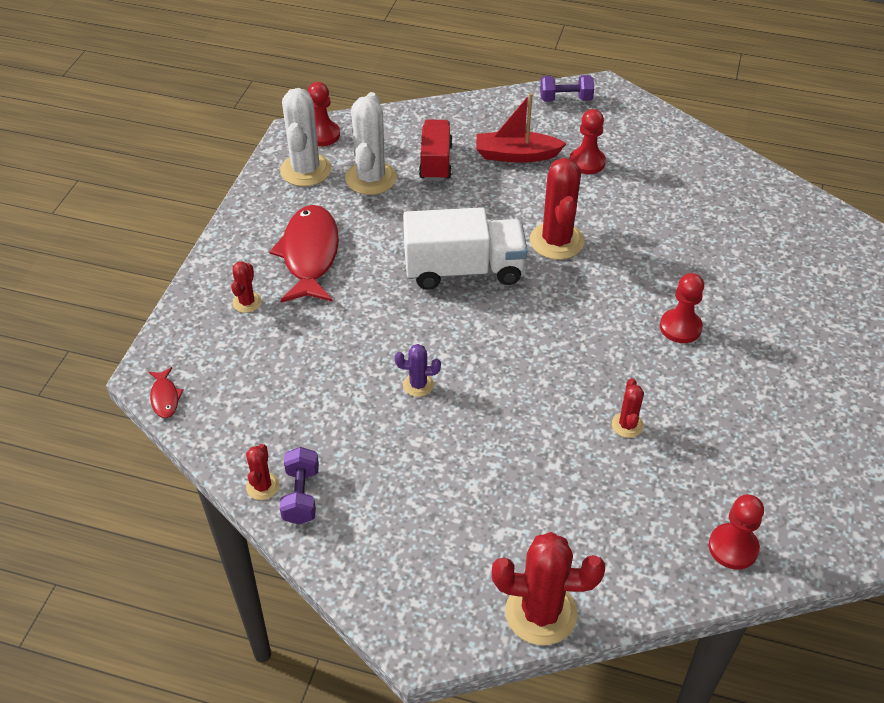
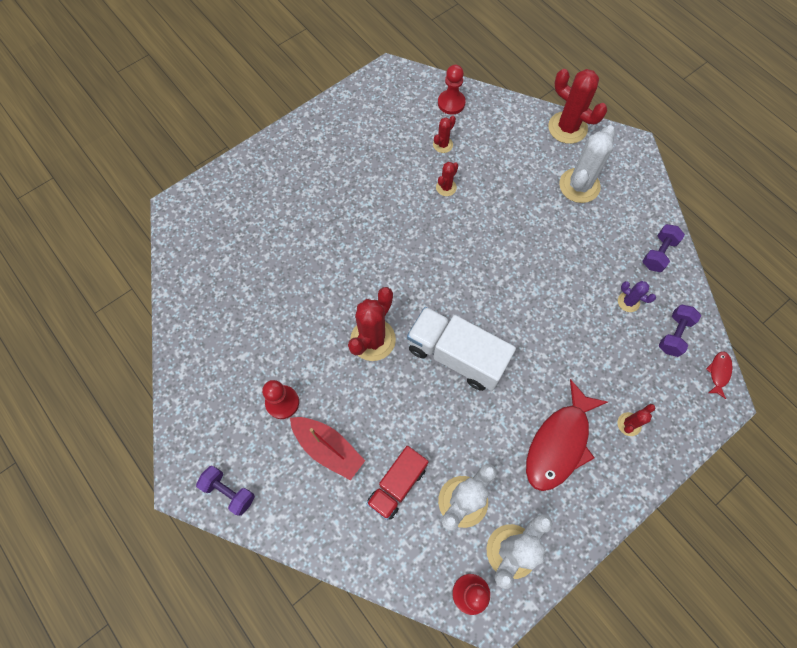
camera: 145 degrees left, 20 degrees up
(236, 409) = (674, 334): none -> purple dumbbell
(262, 486) = (678, 272): red cactus -> red cactus (443, 145)
(418, 385) = (548, 283): purple cactus -> purple cactus (628, 302)
(462, 529) = (579, 185): none -> white cactus
(680, 327) = (358, 225): red pawn -> none

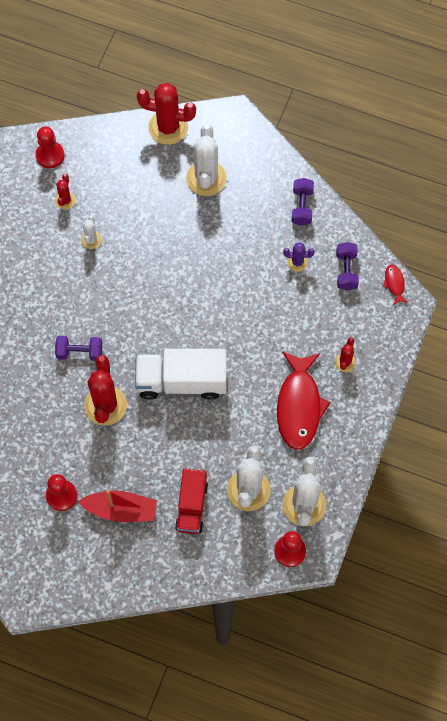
camera: 30 degrees left, 0 degrees up
(229, 491) = (62, 585): purple dumbbell -> purple dumbbell (79, 352)
(446, 187) = (91, 239): red cactus -> white cactus

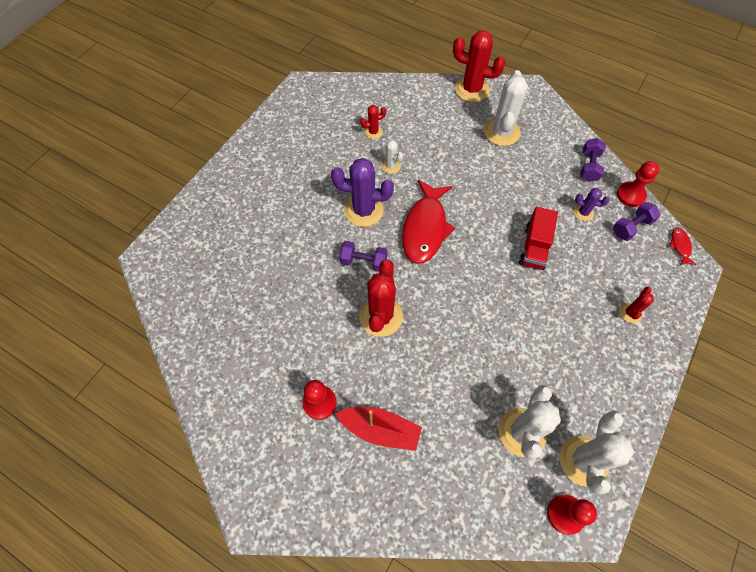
camera: 10 degrees right, 5 degrees down
(50, 155) = (366, 96): red pawn -> red pawn (630, 195)
(65, 200) = (373, 132): red cactus -> red cactus turned 45 degrees clockwise
(70, 296) = (363, 210): none -> purple cactus
(91, 239) = (391, 166): white cactus -> white cactus turned 60 degrees counterclockwise
(181, 381) = (461, 305): white truck -> none
(191, 506) = (457, 440): red truck -> red truck (534, 247)
(299, 406) = (581, 349): red fish -> red fish (425, 228)
(346, 271) = (631, 227): purple dumbbell -> purple dumbbell turned 45 degrees clockwise

